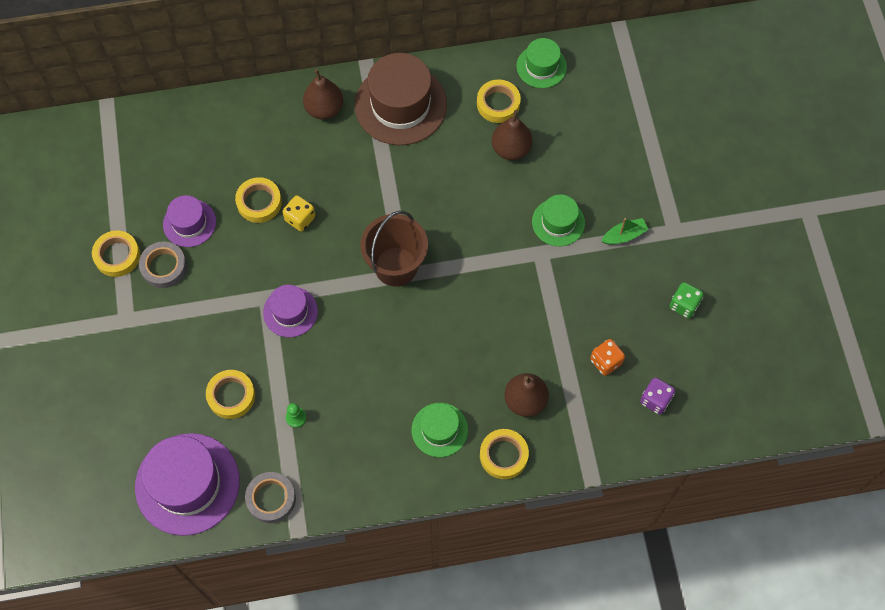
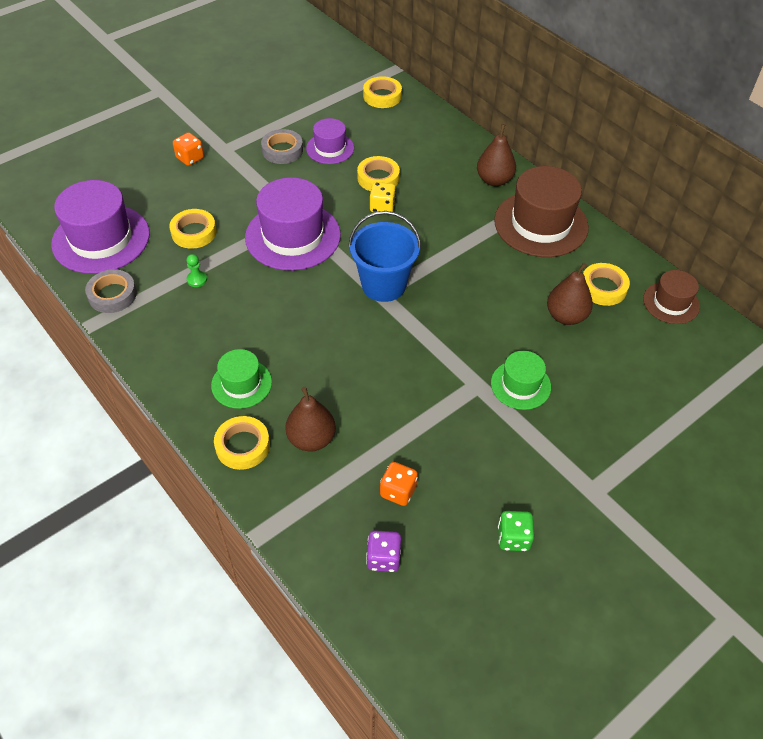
camera: 60 degrees right, 15 degrees down
(117, 256) = (274, 123): yellow tape -> yellow tape (382, 96)
(119, 357) = (190, 158): none -> orange dice
(290, 312) = (293, 236): purple hat -> purple hat, size x1.81
(396, 266) = (383, 285): brown bucket -> blue bucket
(541, 66) = (671, 303): green hat -> brown hat
(624, 235) = (550, 447): green boat -> none

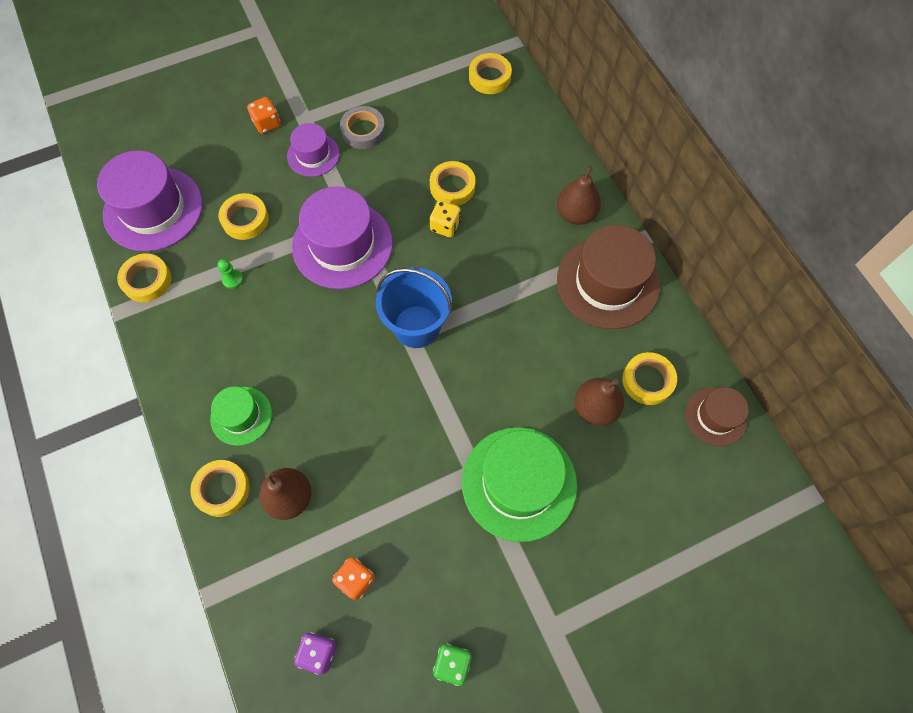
camera: 15 degrees right, 15 degrees up
(112, 295) = (147, 280): grey tape -> yellow tape
(330, 148) = (413, 138): purple hat -> purple hat (313, 155)
(520, 385) = (519, 483): green hat -> green hat, size x1.81

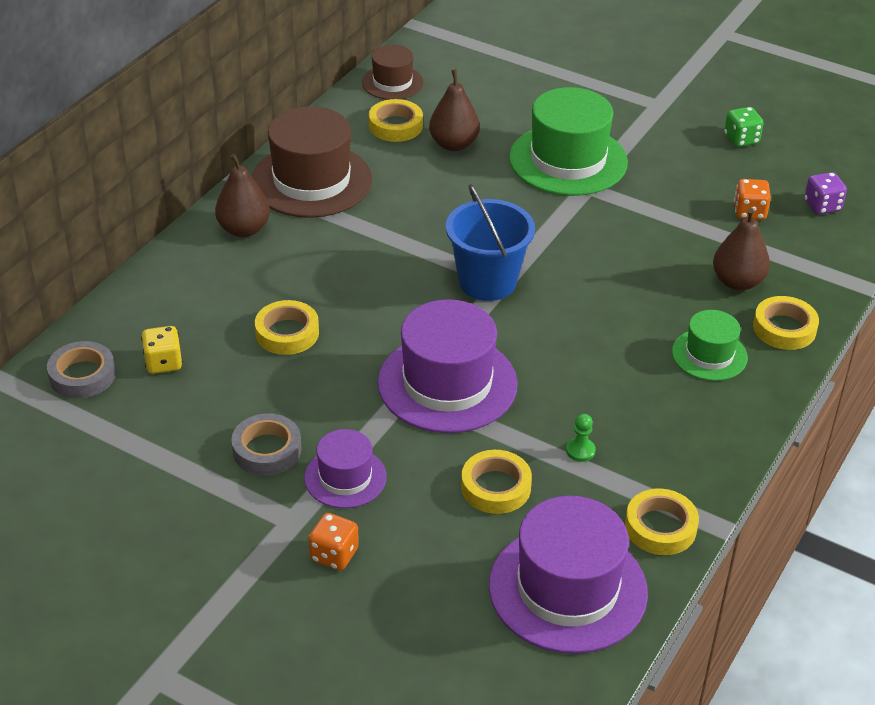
camera: 125 degrees left, 25 degrees down
(445, 226) = (346, 315): yellow dice -> yellow dice (163, 363)
(489, 77) = (82, 375): yellow tape -> grey tape

